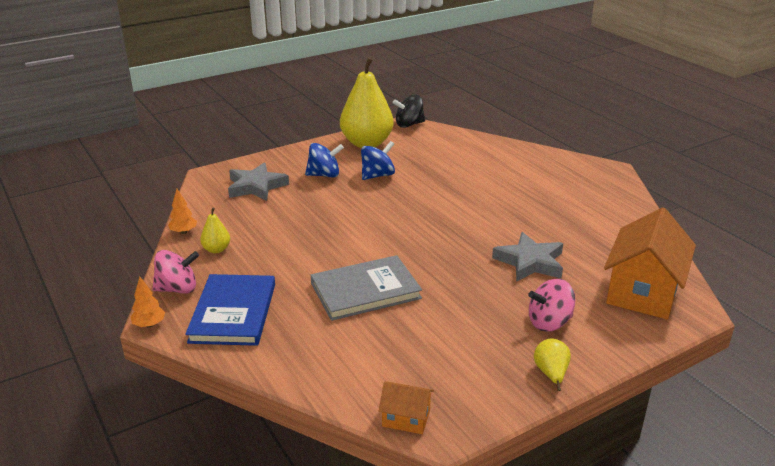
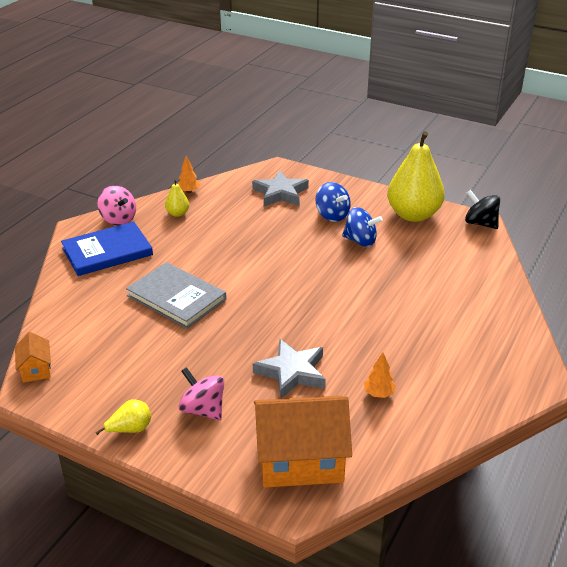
camera: 60 degrees right, 5 degrees up
(149, 324) = (72, 226): orange tree -> orange tree (379, 394)

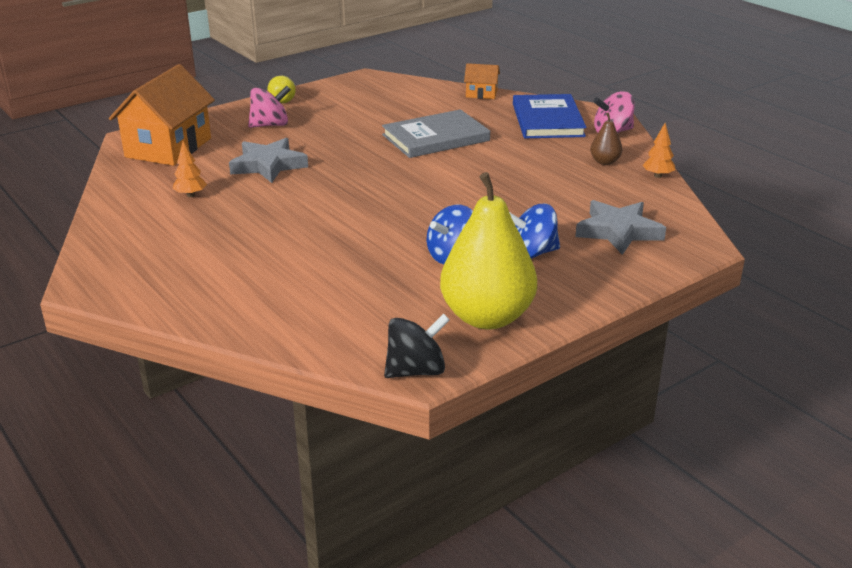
camera: 115 degrees right, 5 degrees down
(36, 369) = (390, 80): orange house -> orange house (481, 94)
(177, 213) = (605, 162): yellow pear -> brown pear

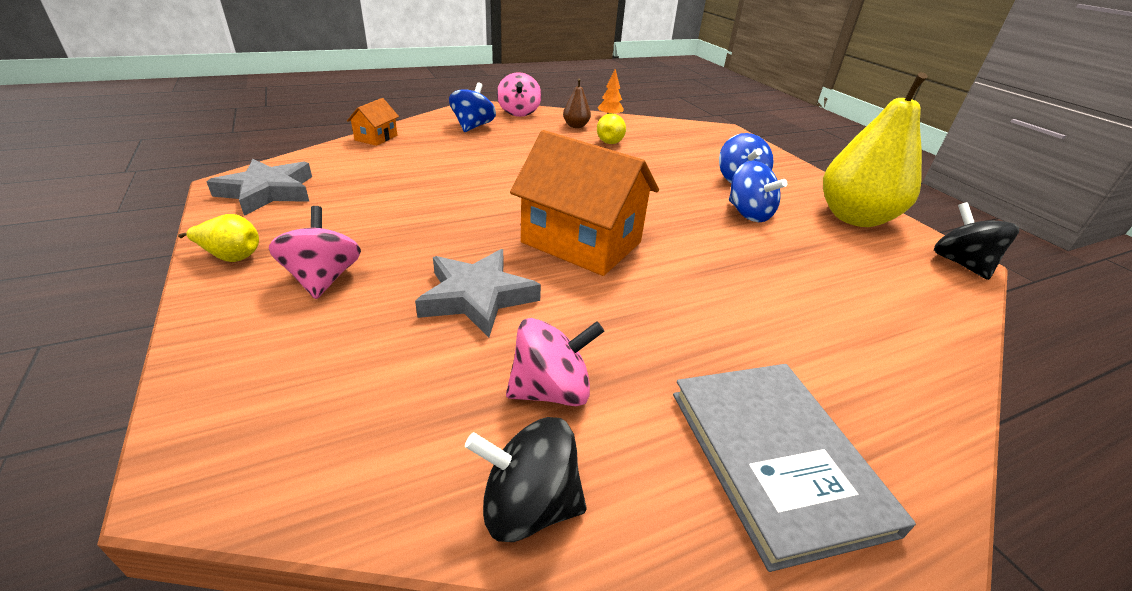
camera: 80 degrees left, 5 degrees up
(119, 198) = (528, 505): none -> black spinning top
(168, 148) = (315, 410): orange house -> orange house (581, 242)
(190, 195) = (551, 390): orange tree -> pink spinning top
(436, 138) = (473, 177): grey book -> grey book (775, 458)
(547, 120) = (473, 126): blue book -> blue spinning top
(579, 182) = (611, 141): none -> yellow pear
(618, 231) = (702, 147): grey star -> grey star (268, 192)

